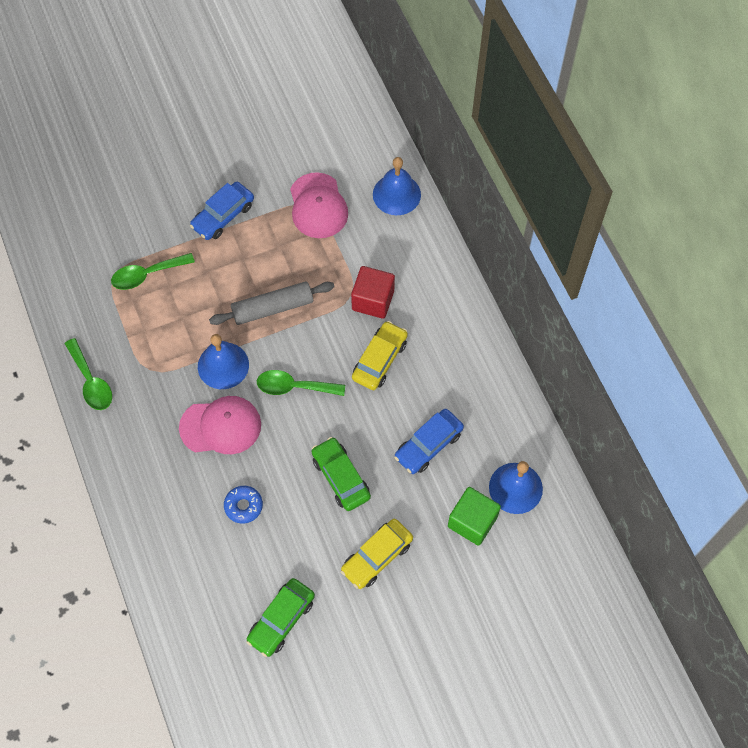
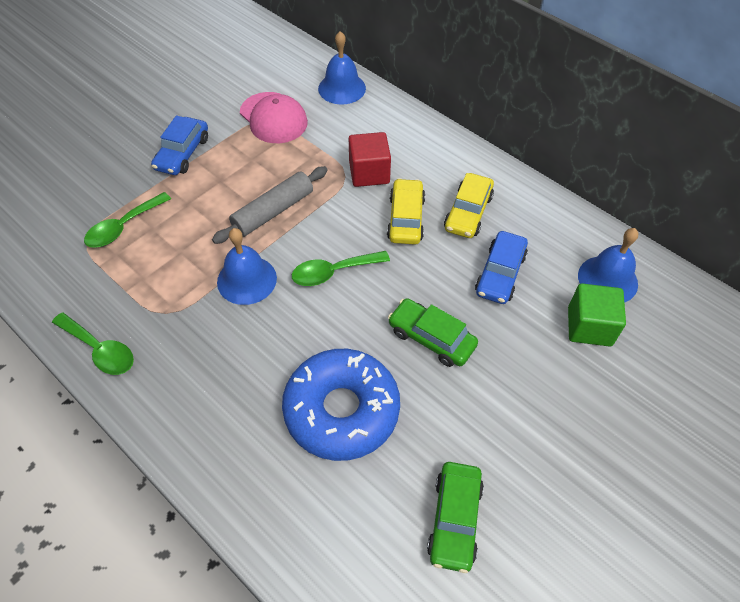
camera: 25 degrees left, 10 degrees down
(221, 426) = (273, 339): pink cap -> none
(243, 506) = (341, 410): blue donut -> blue donut, size x2.39
(377, 556) = (517, 401): yellow car -> yellow car (468, 212)

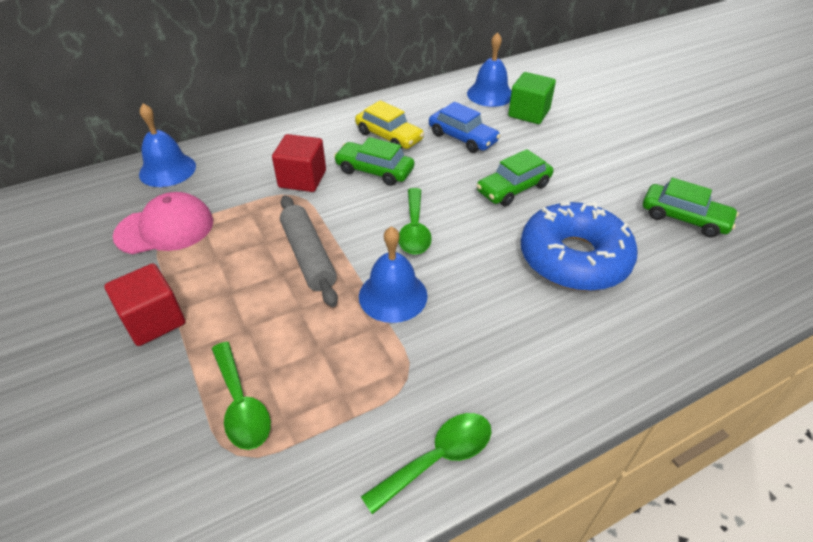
camera: 70 degrees left, 10 degrees down
(182, 153) = (154, 320): blue car -> red cube
(406, 218) = (374, 171): yellow car -> green car

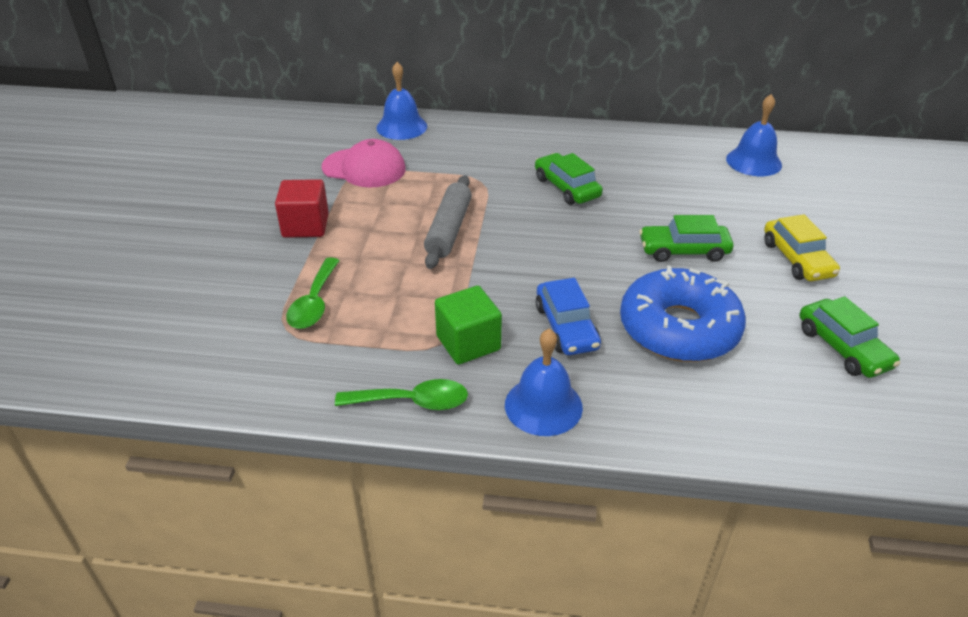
camera: 35 degrees right, 5 degrees down
(302, 179) = (498, 171): red cube -> none
(389, 136) = (609, 164): yellow car -> yellow car (797, 259)
(393, 295) = (487, 285): blue bell -> blue bell (543, 405)
(414, 230) = (554, 246): green spoon -> none
(462, 138) = (680, 190): blue car -> blue car (566, 327)
(529, 113) = (777, 193): green cube -> green cube (468, 343)

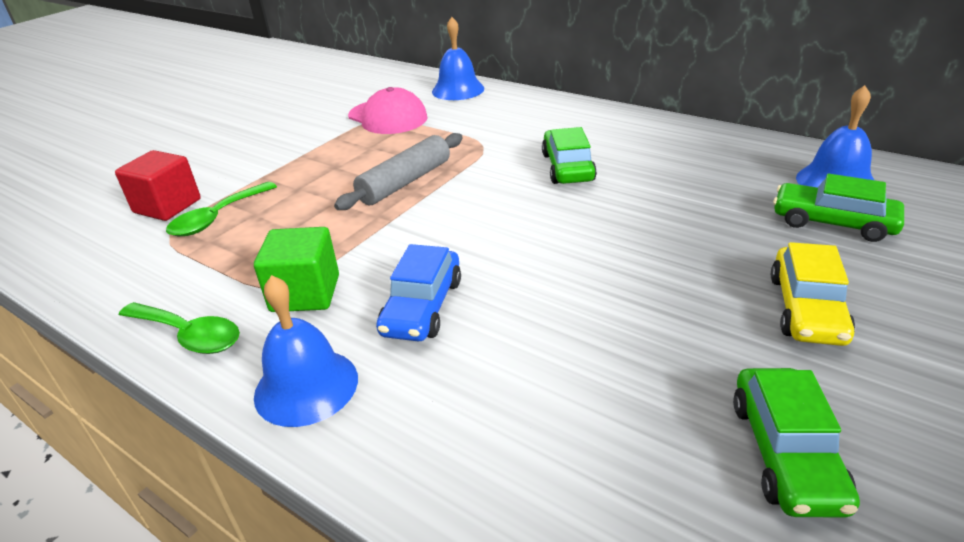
camera: 30 degrees right, 5 degrees down
(305, 226) = (286, 153): red cube -> red cube (167, 206)
(679, 328) = (555, 349): blue donut -> none
(683, 250) = (647, 260): green car -> green car (832, 222)

